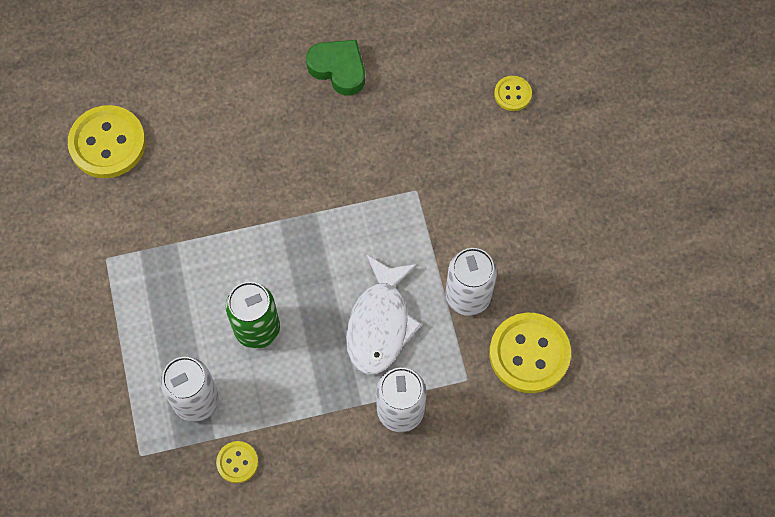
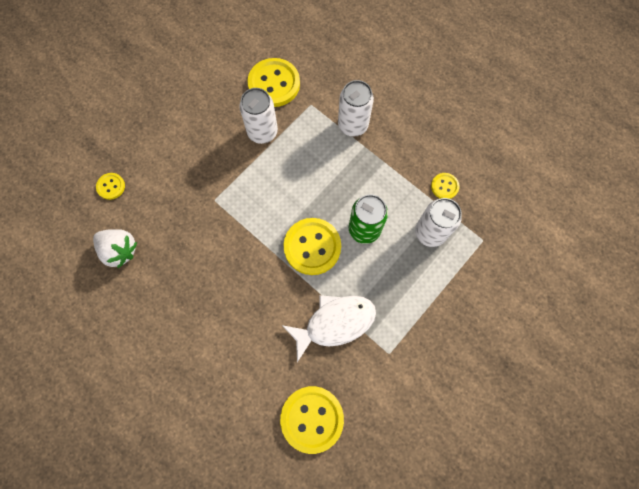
camera: 125 degrees left, 5 degrees up
(280, 258) = (312, 247): none -> yellow button
(338, 69) = (156, 303): green heart -> none
(379, 323) = (312, 166): white fish -> white fish (335, 323)
(425, 65) = (120, 250): none -> white strawberry

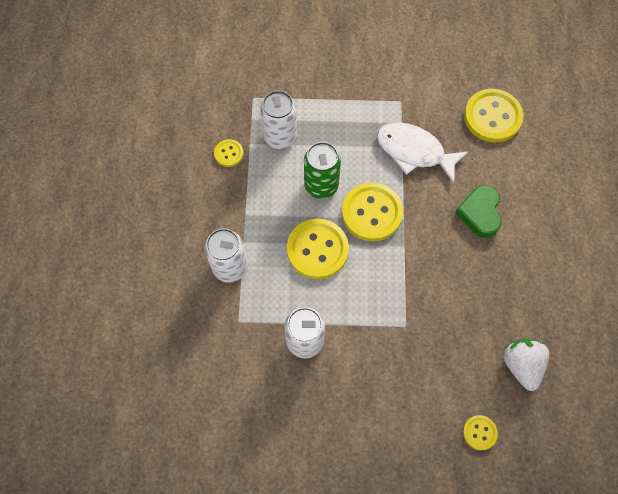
camera: 130 degrees left, 5 degrees down
(243, 325) = (480, 213): none -> green heart
(274, 84) = (244, 375): yellow button -> yellow button (317, 249)

